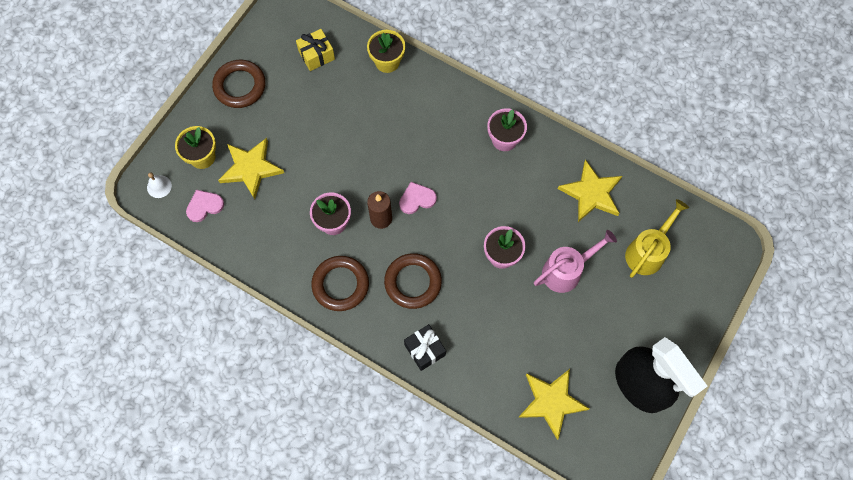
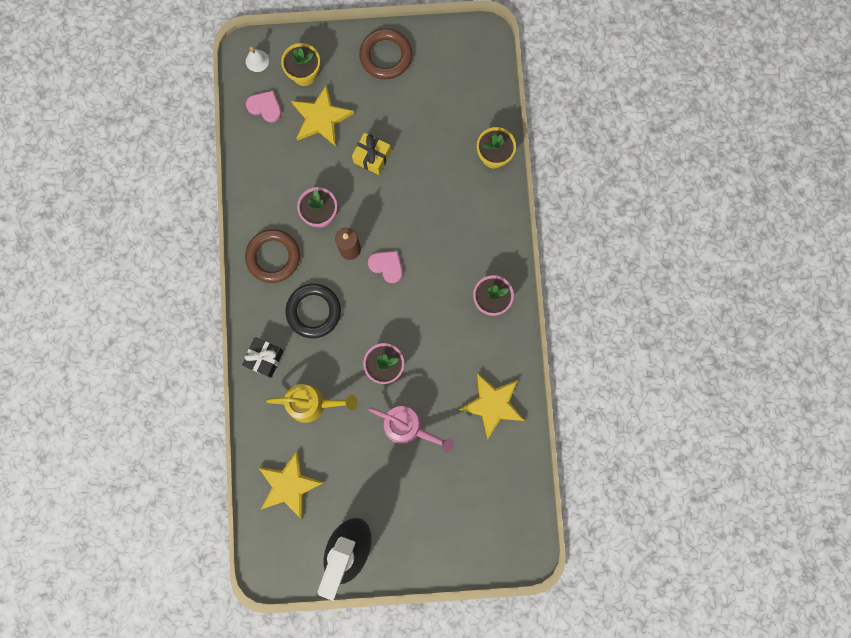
camera: 55 degrees right, 10 degrees up
(316, 55) = (458, 95): yellow gift -> yellow gift (372, 157)
(413, 282) = (313, 311): brown ring -> black ring
(648, 251) = (472, 484): yellow watering can -> yellow watering can (313, 403)

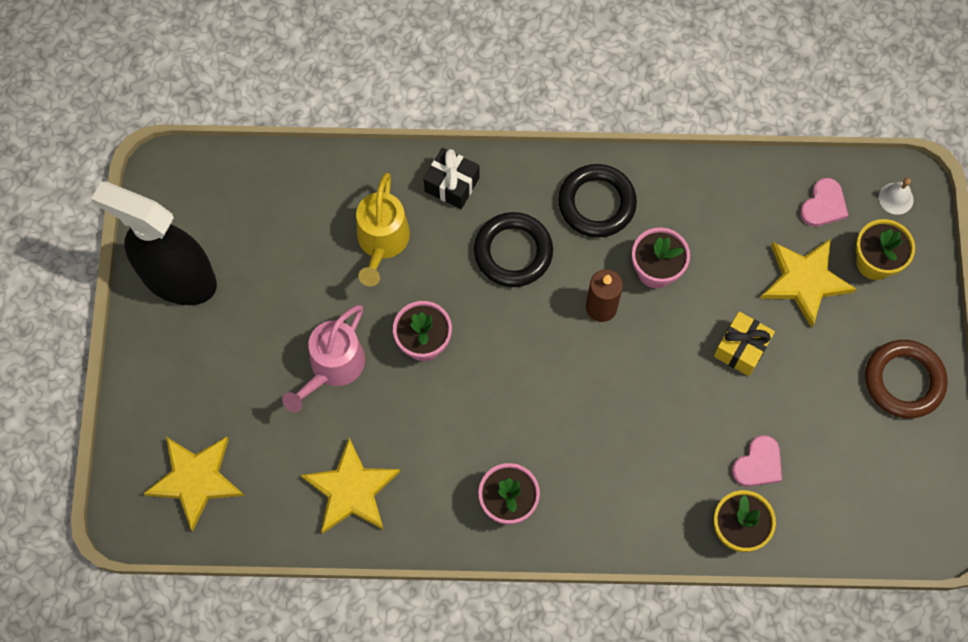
camera: 95 degrees right, 10 degrees down
(273, 257) = (596, 203): brown ring -> black ring
(289, 485) = (274, 205): yellow star -> yellow star (196, 480)
(386, 266) = (572, 356): pink heart -> pink heart (758, 464)

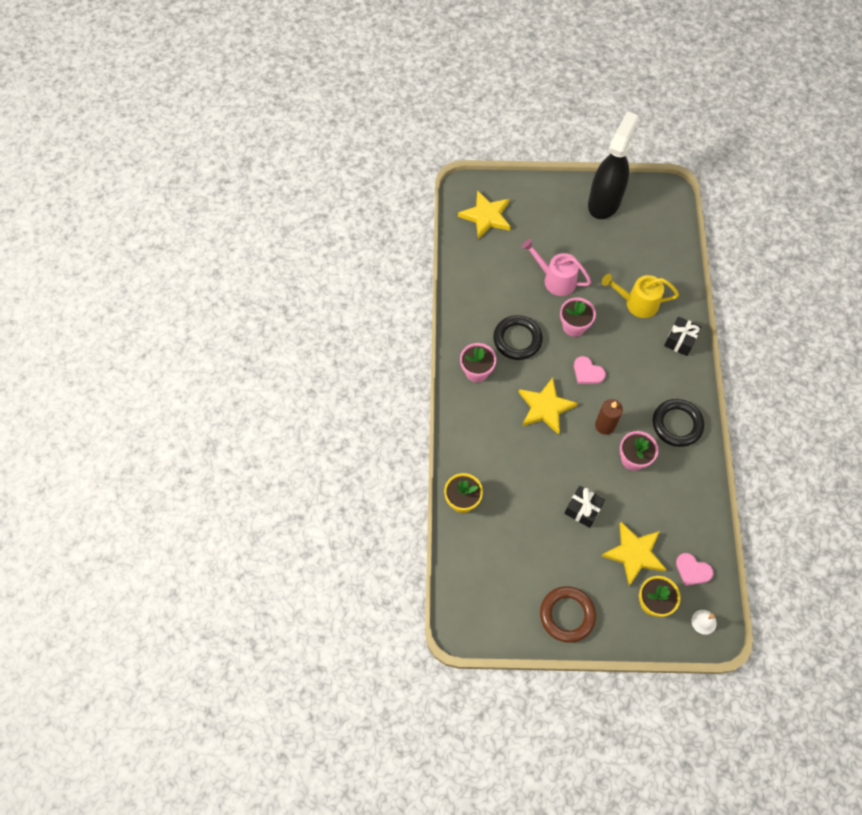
camera: 90 degrees right, 5 degrees down
(351, 490) = (482, 291): yellow star -> yellow star (545, 407)
(513, 252) = (637, 375): black ring -> black ring (517, 339)
(741, 349) = (583, 510): yellow gift -> black gift
(758, 464) = (505, 516): pink heart -> pink heart (587, 372)

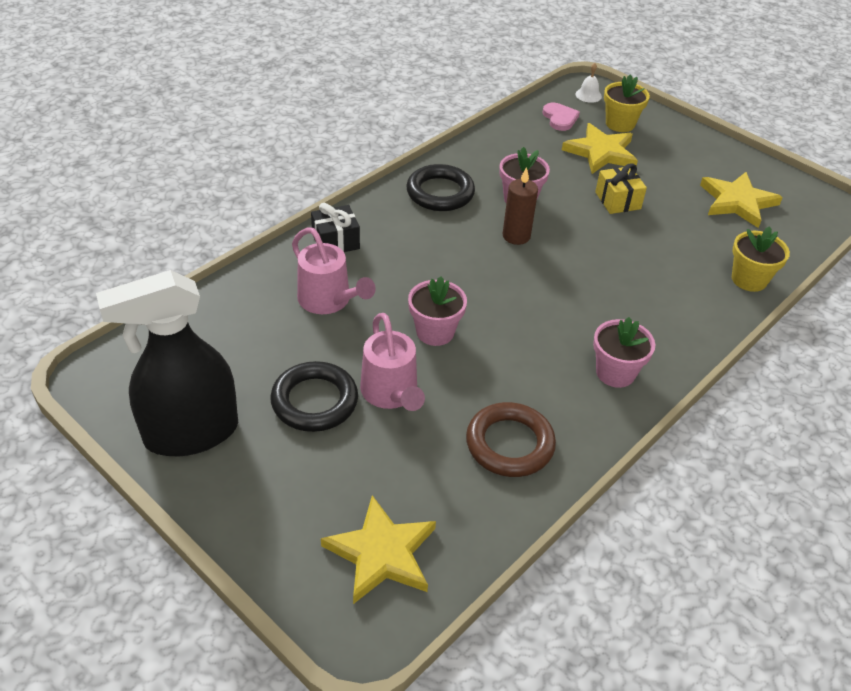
camera: 140 degrees left, 20 degrees down
(517, 339) = (524, 368): black ring -> black ring (314, 401)
(545, 407) = (565, 288): yellow star -> yellow star (737, 202)
(567, 615) = (711, 158): brown ring -> brown ring (509, 444)
(583, 510) = (618, 200): black gift -> yellow gift
(587, 372) = (476, 284): pink heart -> none
(636, 303) = (329, 301): yellow watering can -> pink watering can

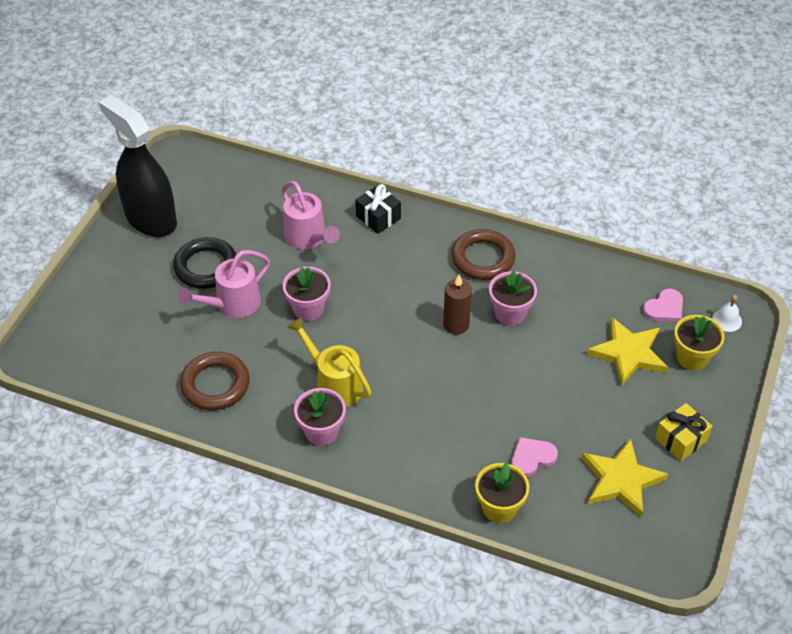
camera: 70 degrees right, 5 degrees up
(329, 301) = (308, 238): pink watering can -> pink watering can turned 60 degrees counterclockwise
(381, 553) = (94, 344): yellow star -> none
(440, 193) = (483, 258): black ring -> brown ring
(553, 344) = (333, 383): none -> yellow watering can
(618, 200) = (557, 384): yellow gift -> yellow gift (681, 440)
(697, 242) = (532, 458): none -> pink heart

